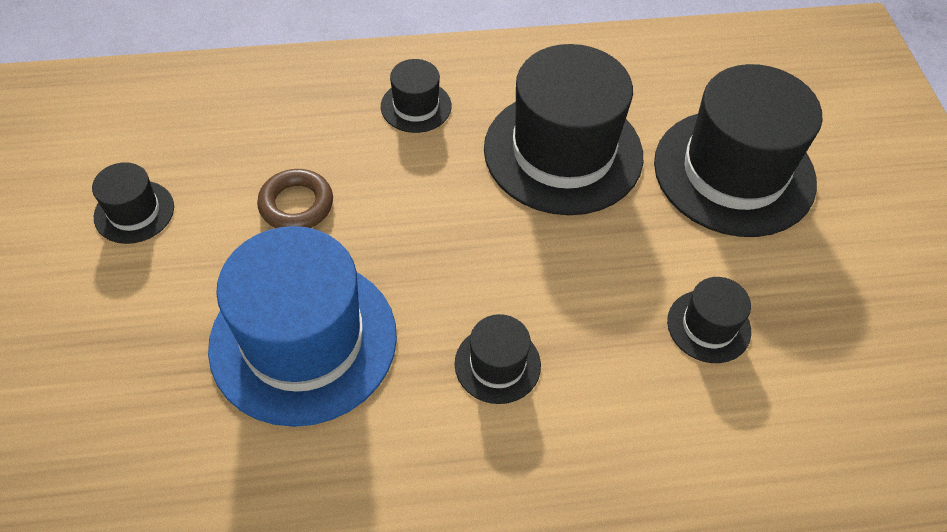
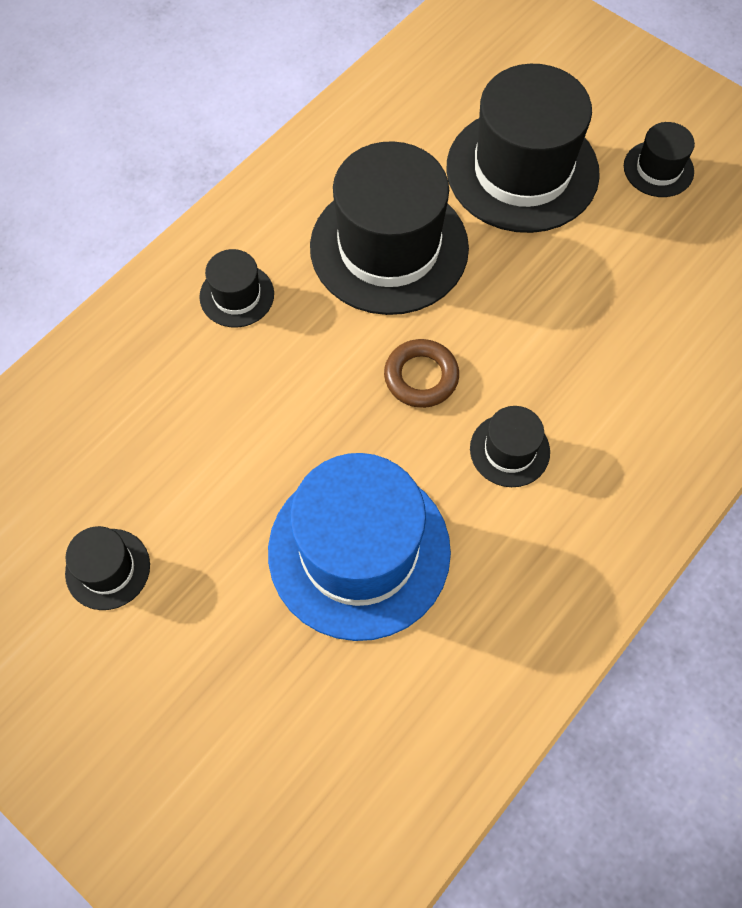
camera: 40 degrees left, 10 degrees up
(296, 204) = (234, 453): brown ring -> brown ring (421, 377)
(708, 326) = (614, 305): black hat -> black hat (658, 169)

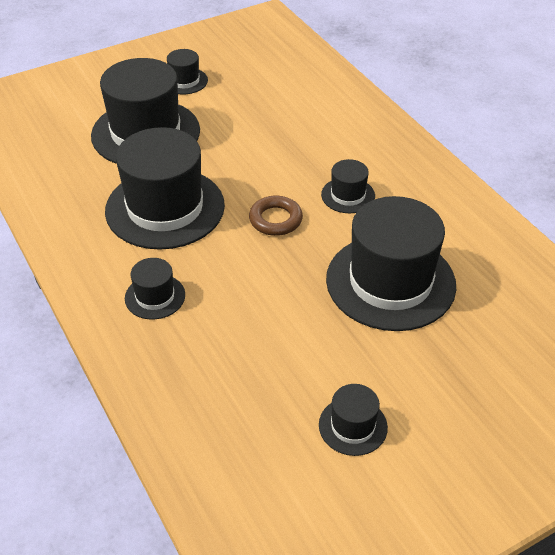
camera: 70 degrees left, 20 degrees down
(359, 551) = (390, 282): blue hat -> black hat

